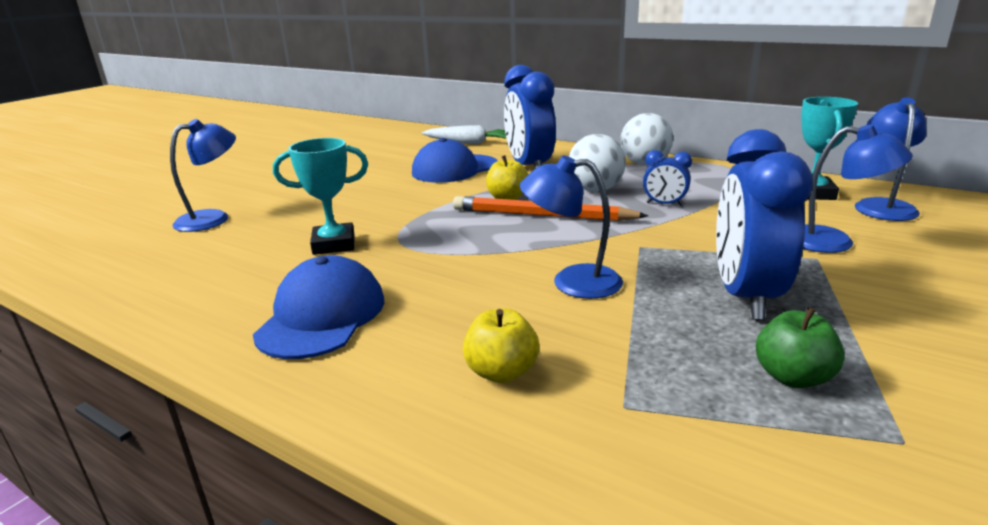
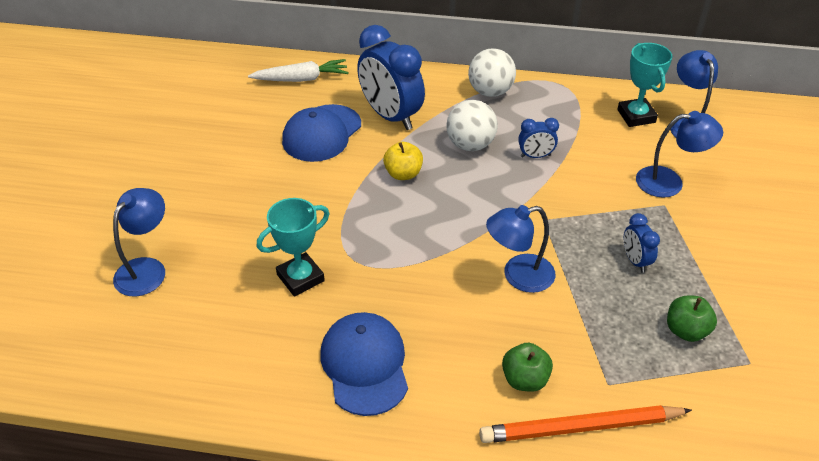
camera: 25 degrees left, 20 degrees up
(501, 372) = (525, 379): yellow apple -> green apple
(542, 215) = (448, 194): orange pencil -> orange pencil (581, 427)
(745, 296) = (635, 261): blue clock -> blue clock, size x0.48

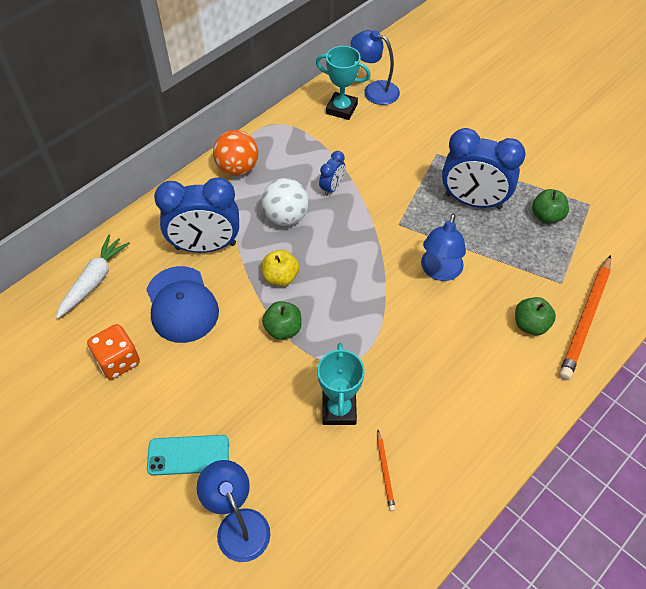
camera: 55 degrees left, 10 degrees up
(188, 209) = (188, 455): none -> turquoise phone
(241, 129) = (118, 361): none -> orange dice
(261, 340) = (385, 471): none -> orange pencil
(351, 202) = (283, 329): none -> green apple
(365, 365) = (456, 413): blue cap -> none
(490, 92) = (237, 168): white ball -> orange ball
(635, 261) = (473, 201): blue clock -> blue clock, size x2.11
(669, 182) = (418, 136): blue lamp -> none

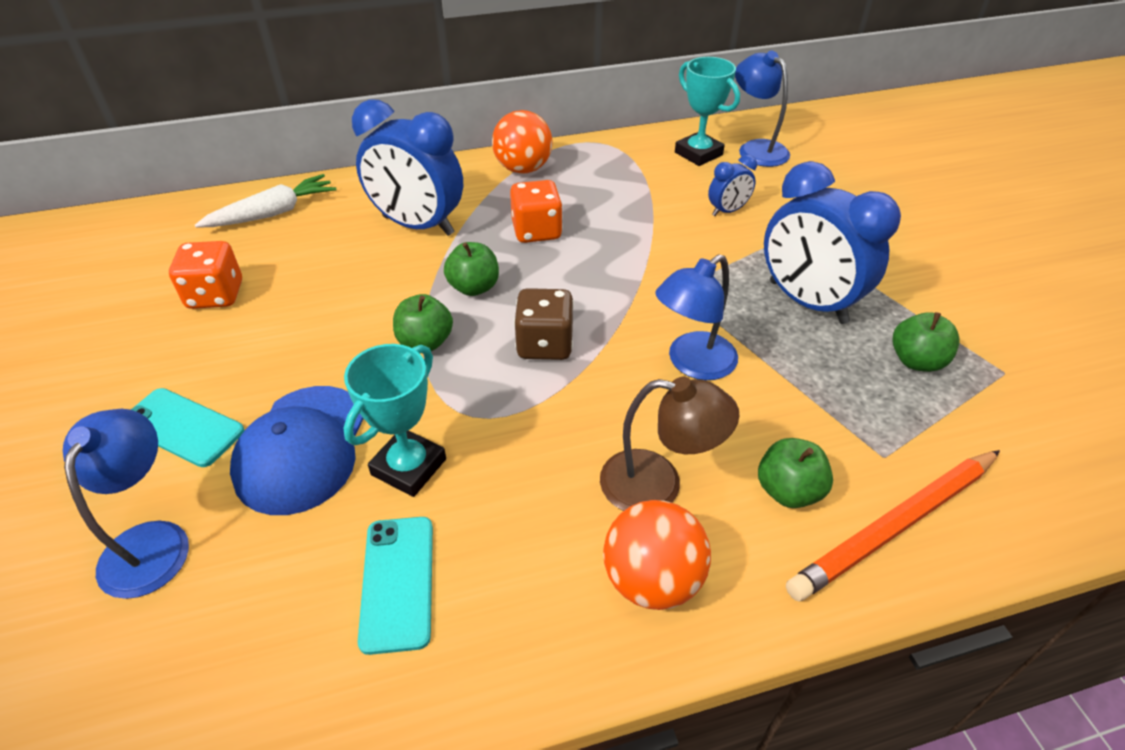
camera: 30 degrees right, 10 degrees down
(182, 304) = (336, 270): blue cap -> blue cap (302, 449)
(280, 277) = (474, 287): yellow apple -> green apple
(286, 217) = (536, 231): white ball -> orange dice
(332, 188) = (620, 222): blue clock -> blue clock (727, 211)
(352, 297) = (545, 344): none -> brown dice
(385, 471) = (398, 582): orange pencil -> turquoise phone
(469, 353) = (658, 485): none -> brown lamp
(499, 404) = (652, 580): none -> orange ball

